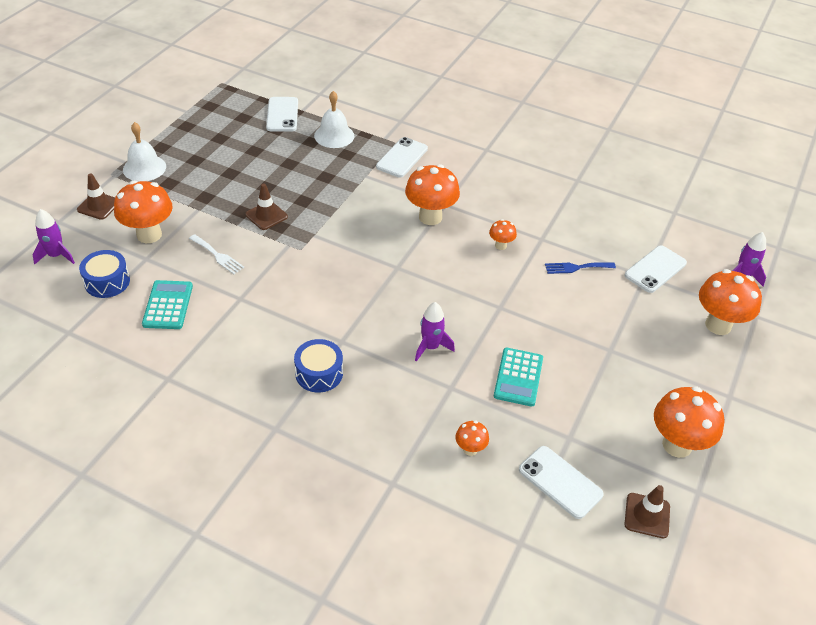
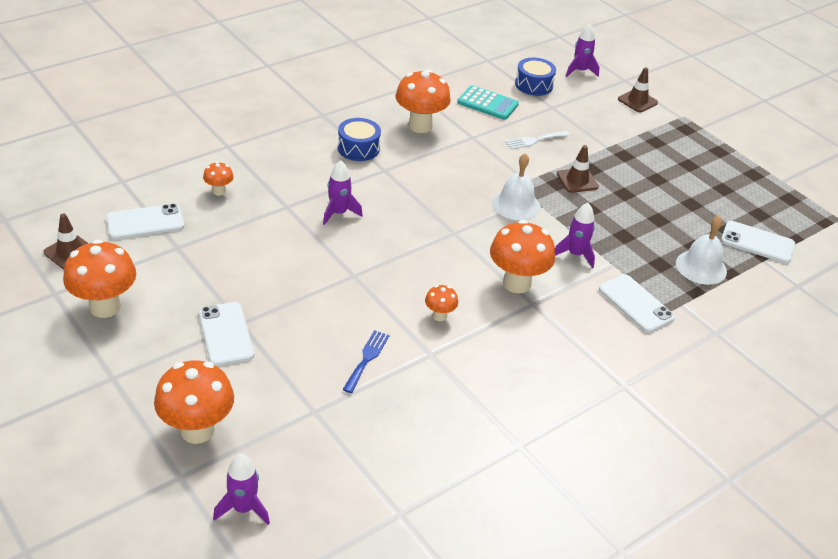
camera: 115 degrees right, 5 degrees down
(144, 168) = (686, 134): white bell -> white bell (516, 204)
(149, 235) = (583, 115): orange mushroom -> orange mushroom (420, 126)
(370, 196) = (575, 254): none -> purple rocket
(518, 377) = (263, 248): turquoise calculator -> none
(655, 269) = (316, 427): white phone -> white phone (226, 334)

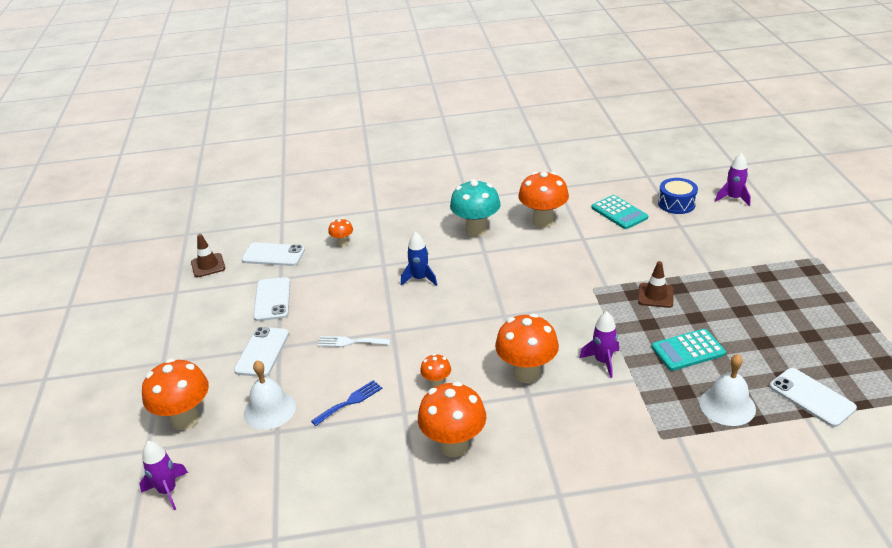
camera: 35 degrees right, 5 degrees down
(105, 307) = (199, 310): orange mushroom -> orange mushroom (454, 445)
(339, 213) = (420, 279): purple rocket -> blue rocket
(358, 148) = (476, 230): blue drum -> turquoise mushroom
(516, 204) = (579, 304): white bell -> white bell (270, 409)
(534, 140) = (640, 252): white fork -> white fork (350, 342)
(636, 304) = (629, 422): white phone -> white phone (272, 299)
(637, 101) = (775, 235): brown traffic cone -> none
(638, 226) = (688, 350): none -> turquoise calculator

